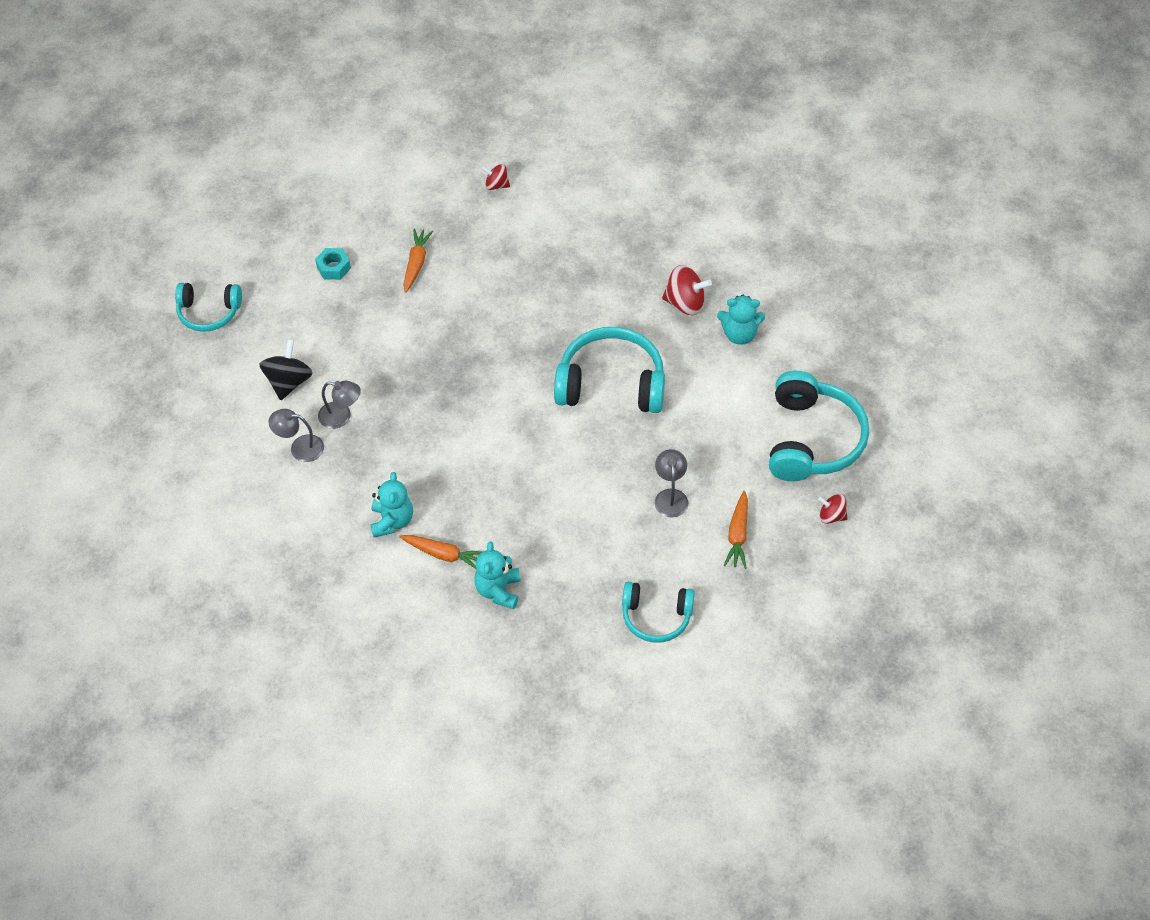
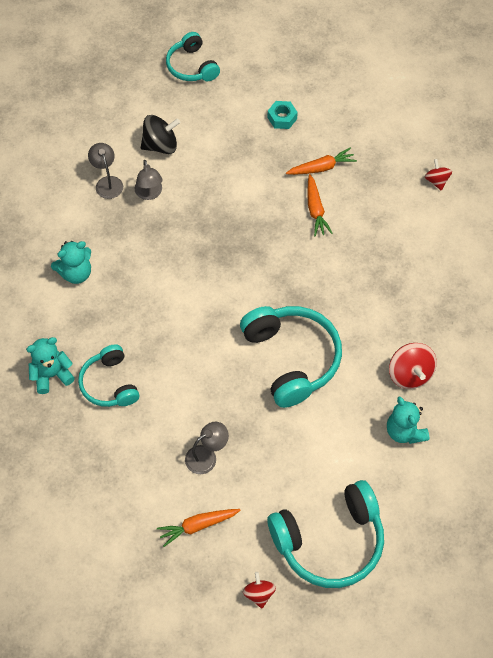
camera: 60 degrees right, 5 degrees up
(444, 554) = (64, 322): orange carrot -> orange carrot (315, 210)
(656, 617) = (85, 500): turquoise headphones -> turquoise headphones (109, 384)

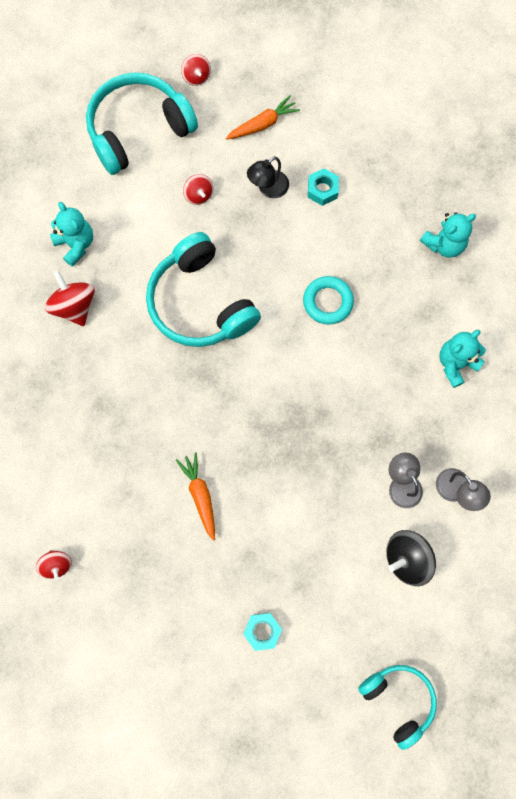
camera: 170 degrees right, 15 degrees up
(109, 384) = (382, 245): turquoise headphones -> none
(153, 446) = (322, 190): none -> turquoise nut
(174, 341) = (328, 302): none -> turquoise ring
(206, 456) = (268, 188): grey lamp -> black lamp
(277, 461) = (198, 195): none -> red spinning top
(321, 168) = (201, 560): orange carrot -> none

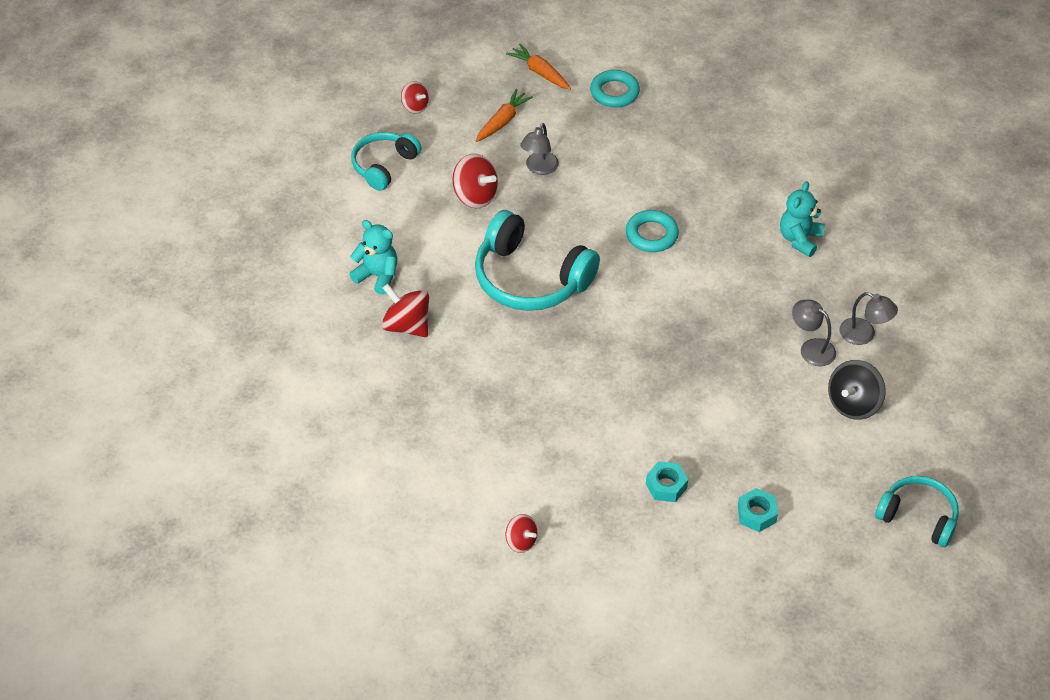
camera: 25 degrees left, 25 degrees down
(138, 130) = (384, 165): turquoise headphones -> turquoise headphones, size x0.61
(198, 195) = (475, 196): red spinning top -> red spinning top, size x1.64
(200, 495) = (627, 430): orange carrot -> orange carrot (540, 72)
(268, 188) = (539, 168): black lamp -> grey lamp
(322, 190) = (591, 152): turquoise nut -> turquoise nut (666, 486)
(377, 133) = (614, 92): none -> turquoise ring
(444, 244) = (730, 154): turquoise teddy bear -> none

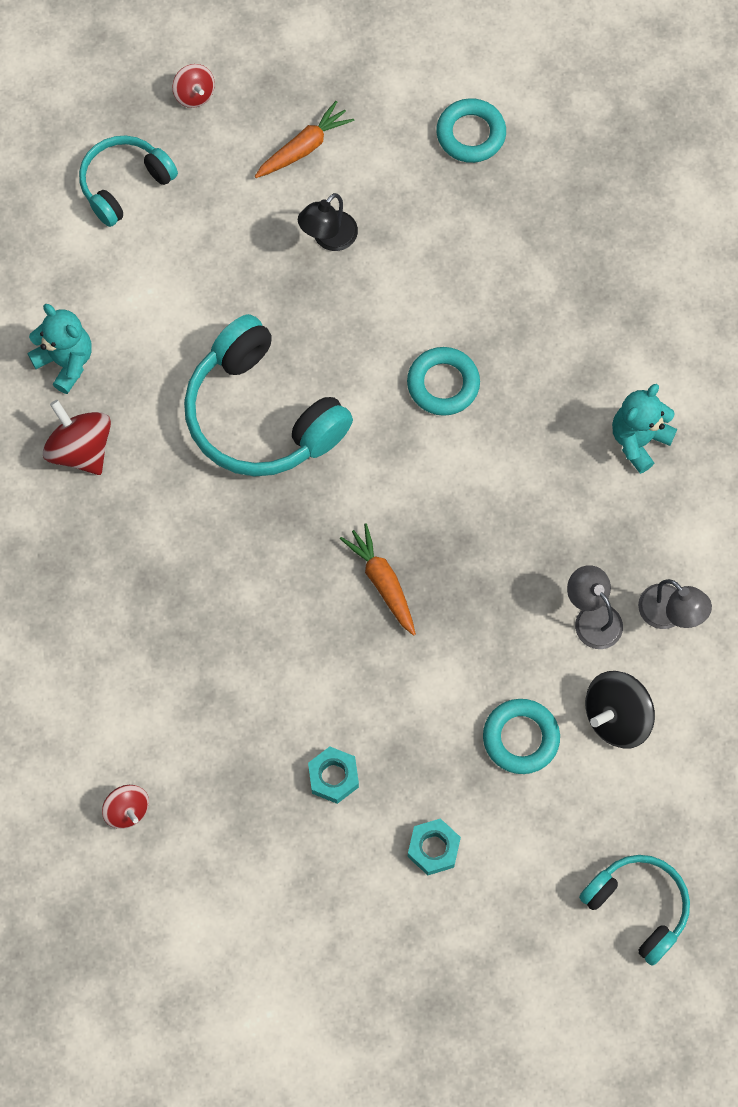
camera: 15 degrees right, 20 degrees up
(475, 196) = (230, 263): red spinning top -> none
(539, 168) = (328, 238): grey lamp -> black lamp
(540, 72) = (380, 76): orange carrot -> orange carrot (382, 582)
(791, 431) = (520, 738): none -> turquoise ring

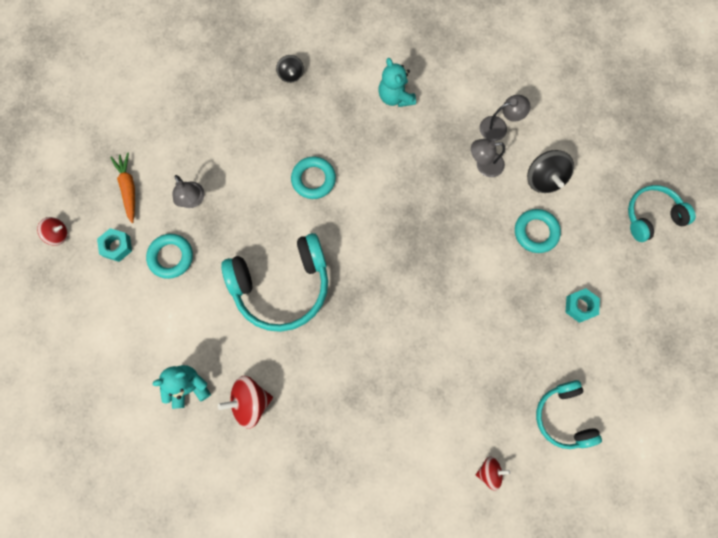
camera: 65 degrees left, 5 degrees up
(124, 184) = (92, 300): turquoise headphones -> turquoise headphones (563, 417)
(328, 238) = (193, 200): black lamp -> grey lamp
(333, 777) = (517, 342): turquoise nut -> turquoise nut (117, 246)
(382, 582) = (414, 264): orange carrot -> none
(470, 134) = (172, 97): turquoise ring -> turquoise ring (171, 257)
(595, 276) = (291, 74): none -> black spinning top

